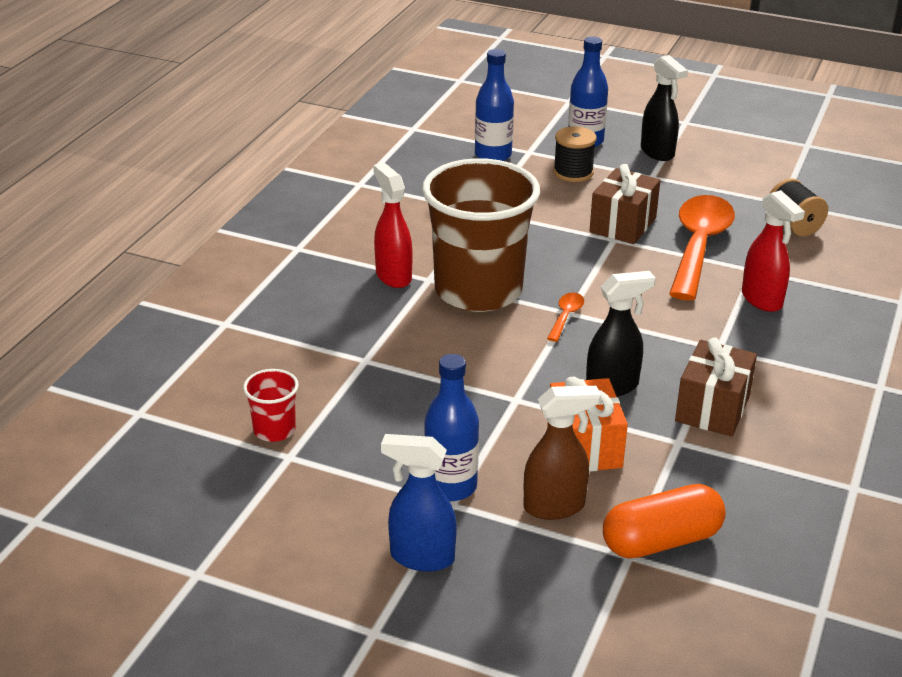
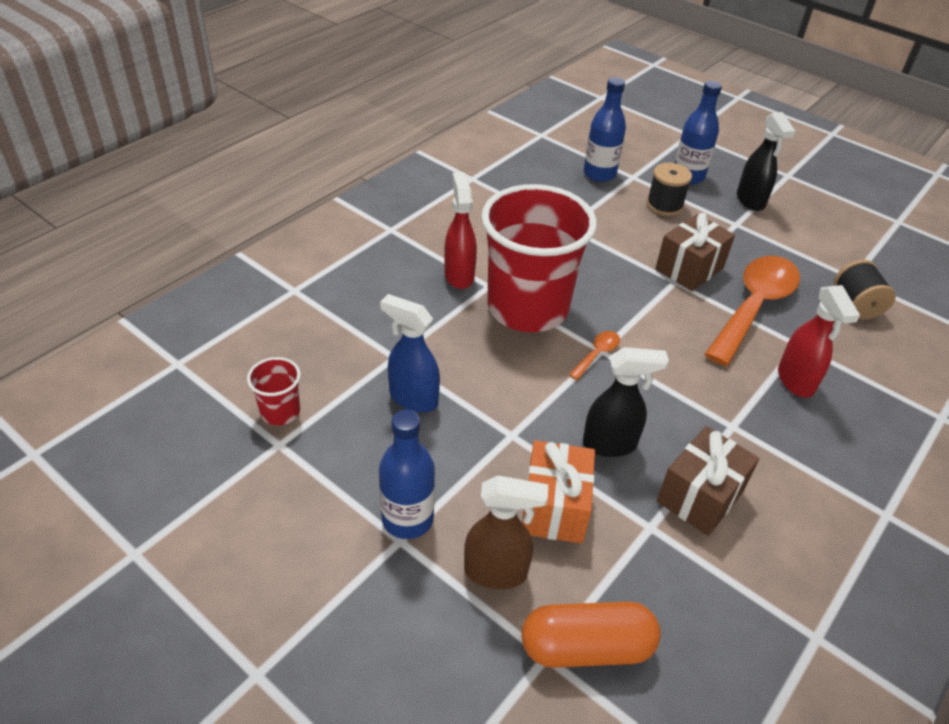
camera: 15 degrees right, 10 degrees up
(421, 557) = (342, 596): blue spray bottle -> blue spray bottle (413, 398)
(478, 291) = (527, 308): brown cup -> red cup

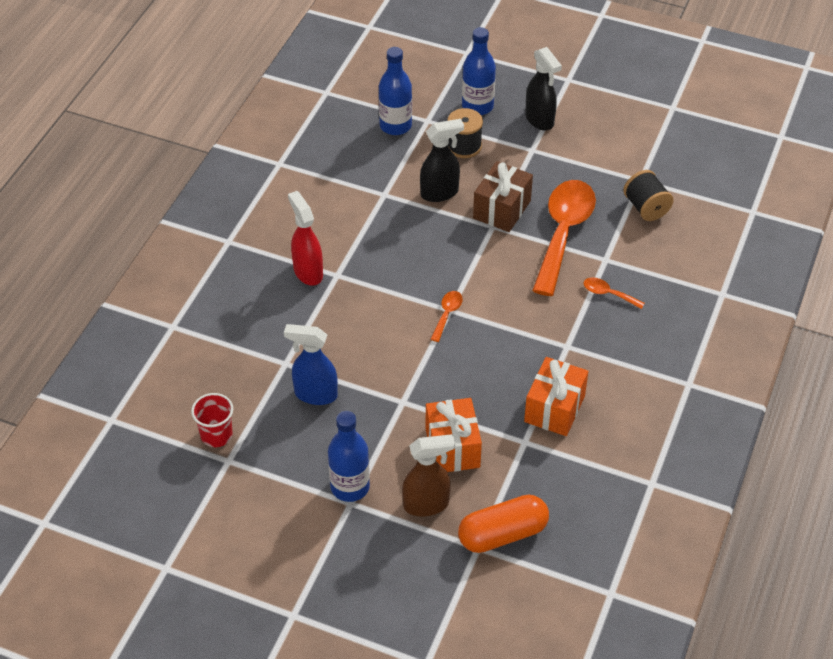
camera: 15 degrees left, 5 degrees up
(527, 308) = (377, 287): red cup -> none
(610, 444) = (479, 388): black spray bottle -> black spray bottle (440, 193)
(700, 496) = (554, 409): brown gift -> orange gift
(795, 381) = (608, 294): red spray bottle -> orange spoon

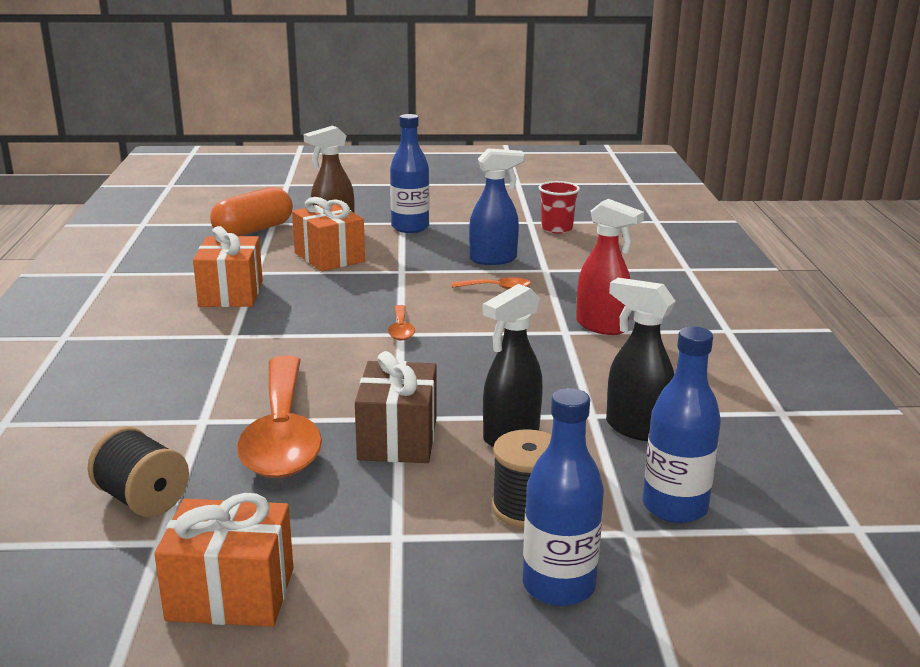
camera: 155 degrees right, 25 degrees down
(539, 120) = (412, 596): black spray bottle -> black spray bottle (636, 428)
(608, 294) = (189, 387): orange spoon -> orange spoon (497, 288)
(614, 143) = (231, 594): none -> orange gift

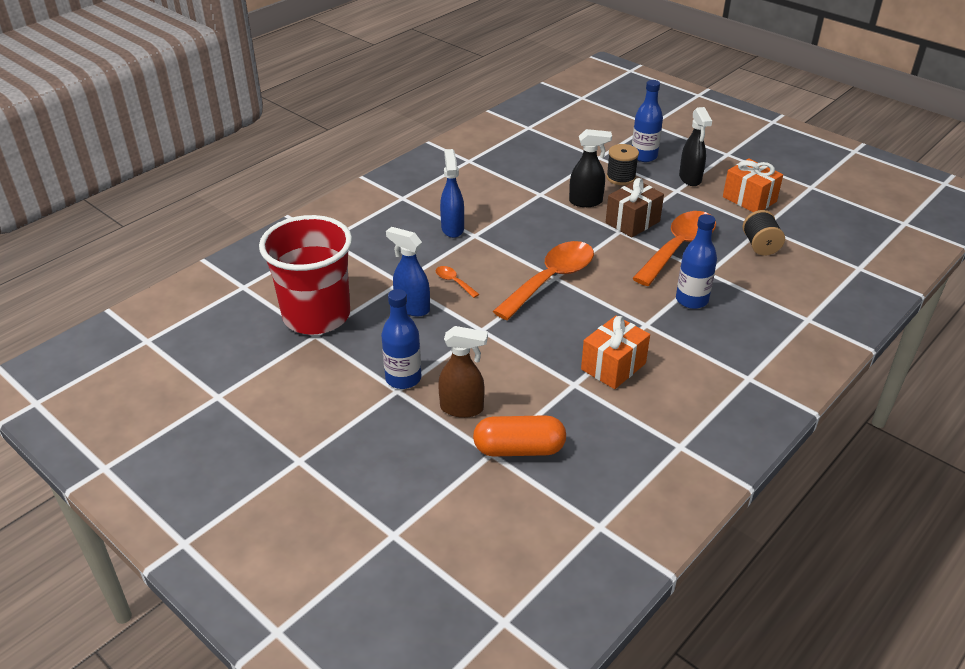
camera: 135 degrees left, 15 degrees up
(329, 257) = (507, 372): orange gift -> none
(401, 329) = (551, 279): orange spoon -> orange spoon, size x2.41
(556, 229) = (316, 316): red cup -> red cup, size x2.40
(602, 326) = (452, 228): red spray bottle -> blue spray bottle
(636, 428) = (534, 181): black spray bottle -> black spray bottle (690, 179)
(674, 507) = (571, 156): blue bottle -> blue bottle (691, 300)

